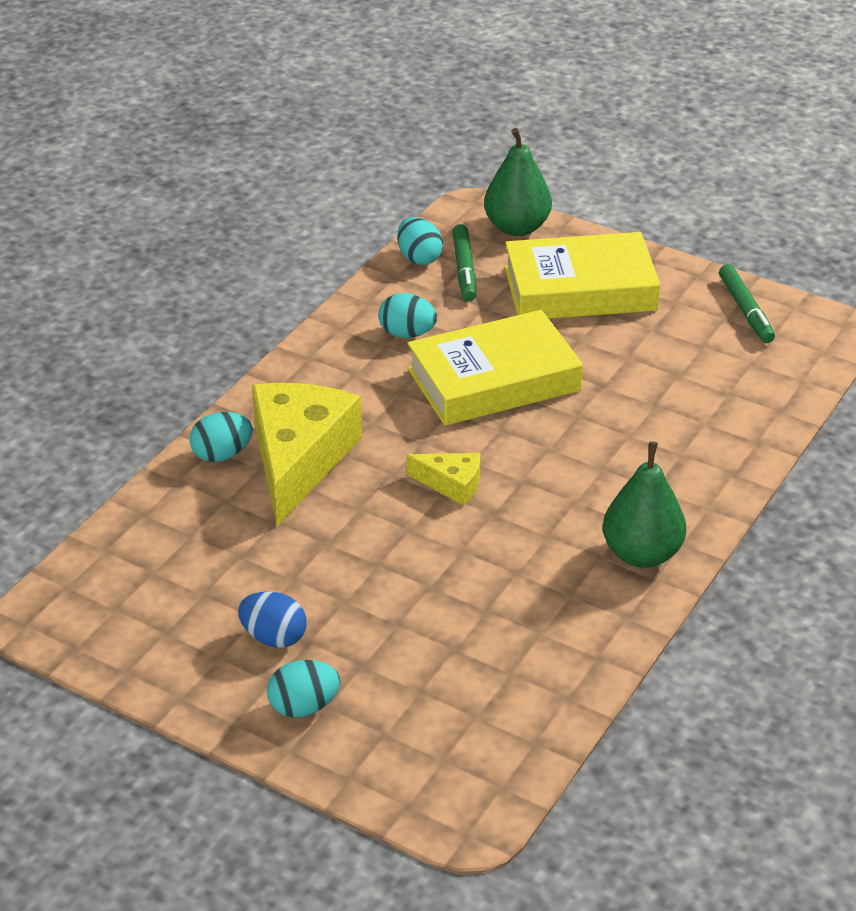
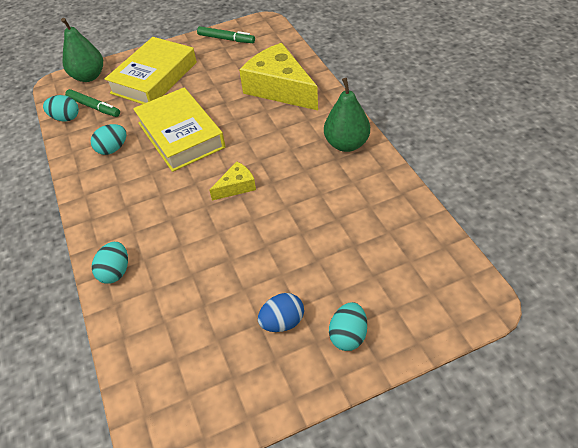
camera: 50 degrees left, 10 degrees up
(299, 459) = (155, 239): yellow cheese -> yellow cheese (279, 88)
(493, 380) = (180, 135): yellow book -> yellow book turned 45 degrees counterclockwise

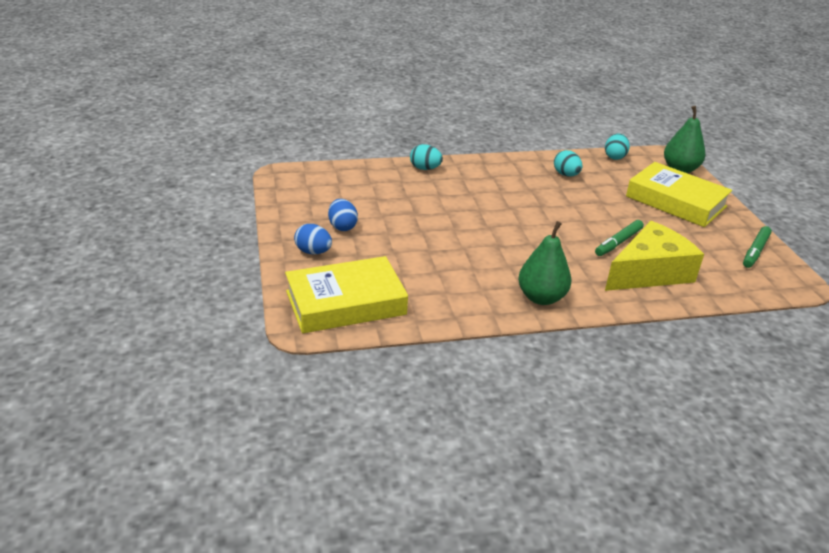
camera: 95 degrees right, 15 degrees down
(94, 107) = (629, 169): green marker -> green marker (618, 242)
(180, 135) = (578, 207): yellow book -> yellow book (345, 303)
(236, 186) = (498, 226): yellow cheese -> none
(348, 335) = (313, 252): turquoise egg -> blue egg

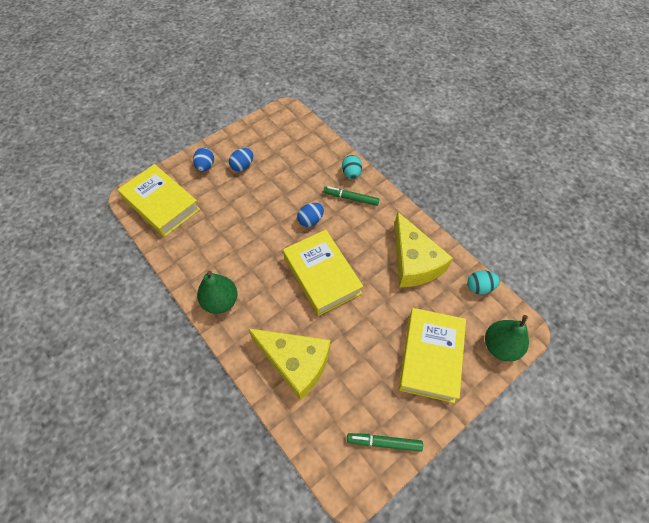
camera: 65 degrees right, 25 degrees up
(469, 209) = (310, 220): none -> blue egg
(548, 225) = (322, 275): none -> yellow book
(566, 175) = (414, 262): turquoise egg -> yellow cheese
(618, 242) = (327, 329): green marker -> green marker (351, 198)

